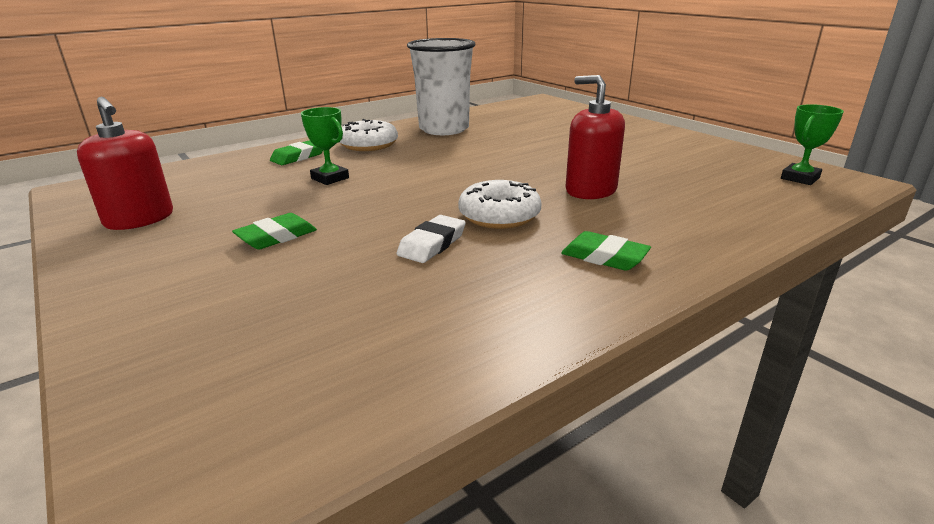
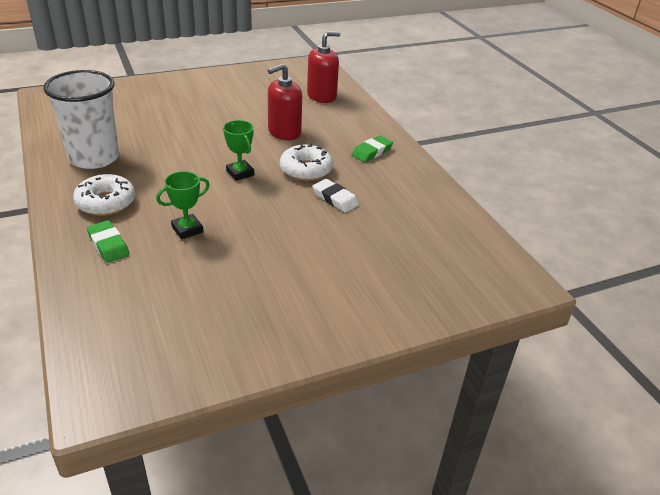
camera: 80 degrees left, 10 degrees up
(139, 219) = (221, 335): red soap dispenser -> red soap dispenser (321, 96)
(276, 237) = (296, 258): green eraser -> none
(800, 178) = (304, 73): green trophy -> green trophy (240, 173)

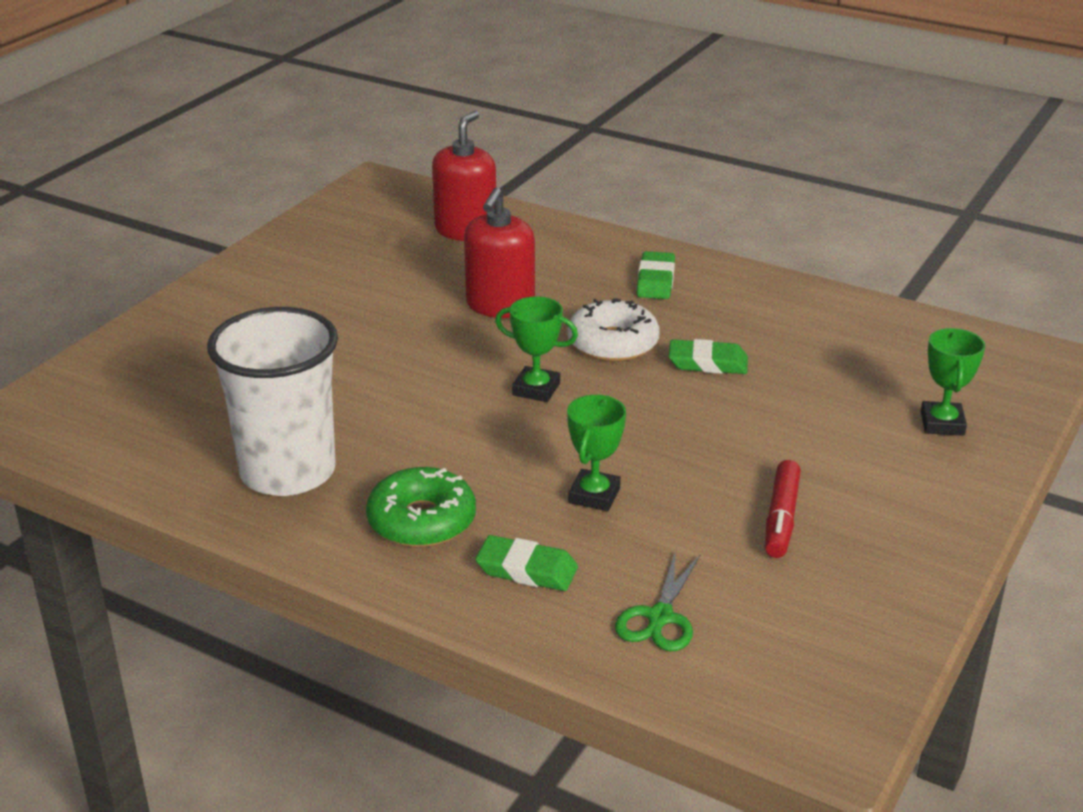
camera: 35 degrees left, 5 degrees down
(106, 202) = (422, 521): white donut -> green donut
(123, 297) = (660, 617): none -> green scissors
(249, 286) = (781, 518): none -> red marker
(335, 199) = (707, 363): white eraser -> green eraser
(408, 287) = (942, 423): none -> green trophy

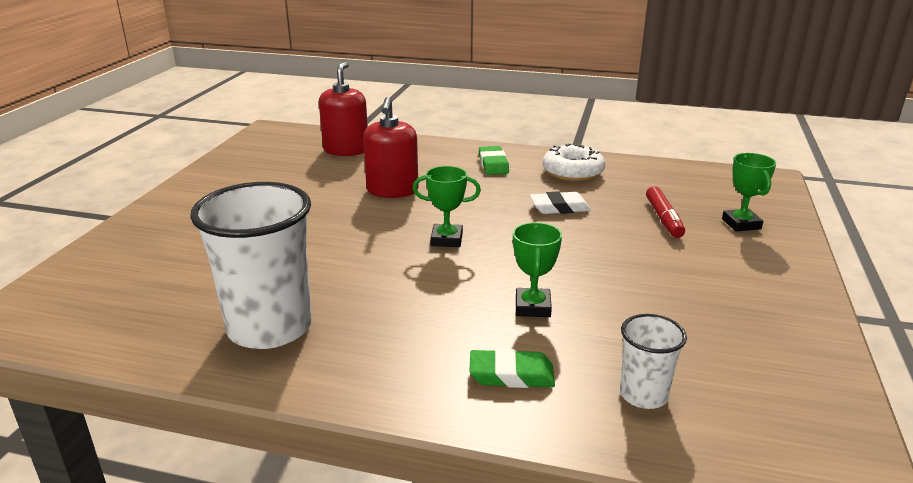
camera: 15 degrees left, 5 degrees down
(422, 521) = (403, 349): green donut -> none
(613, 343) = (486, 204): white donut -> white donut (572, 172)
(660, 617) = (643, 395): green scissors -> white cup
(707, 363) = (559, 207): green eraser -> white eraser
(781, 518) = (682, 302): red marker -> red marker (663, 219)

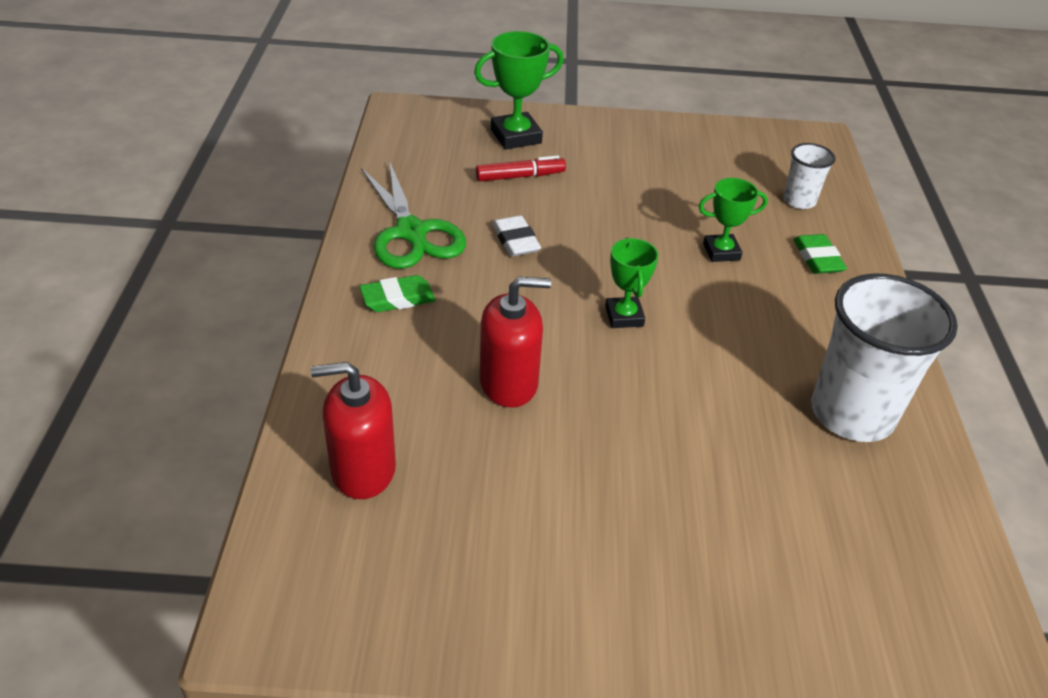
camera: 105 degrees left, 15 degrees up
(572, 172) = (411, 232): white donut -> green scissors
(741, 224) = (516, 136): green trophy -> green trophy, size x1.51

